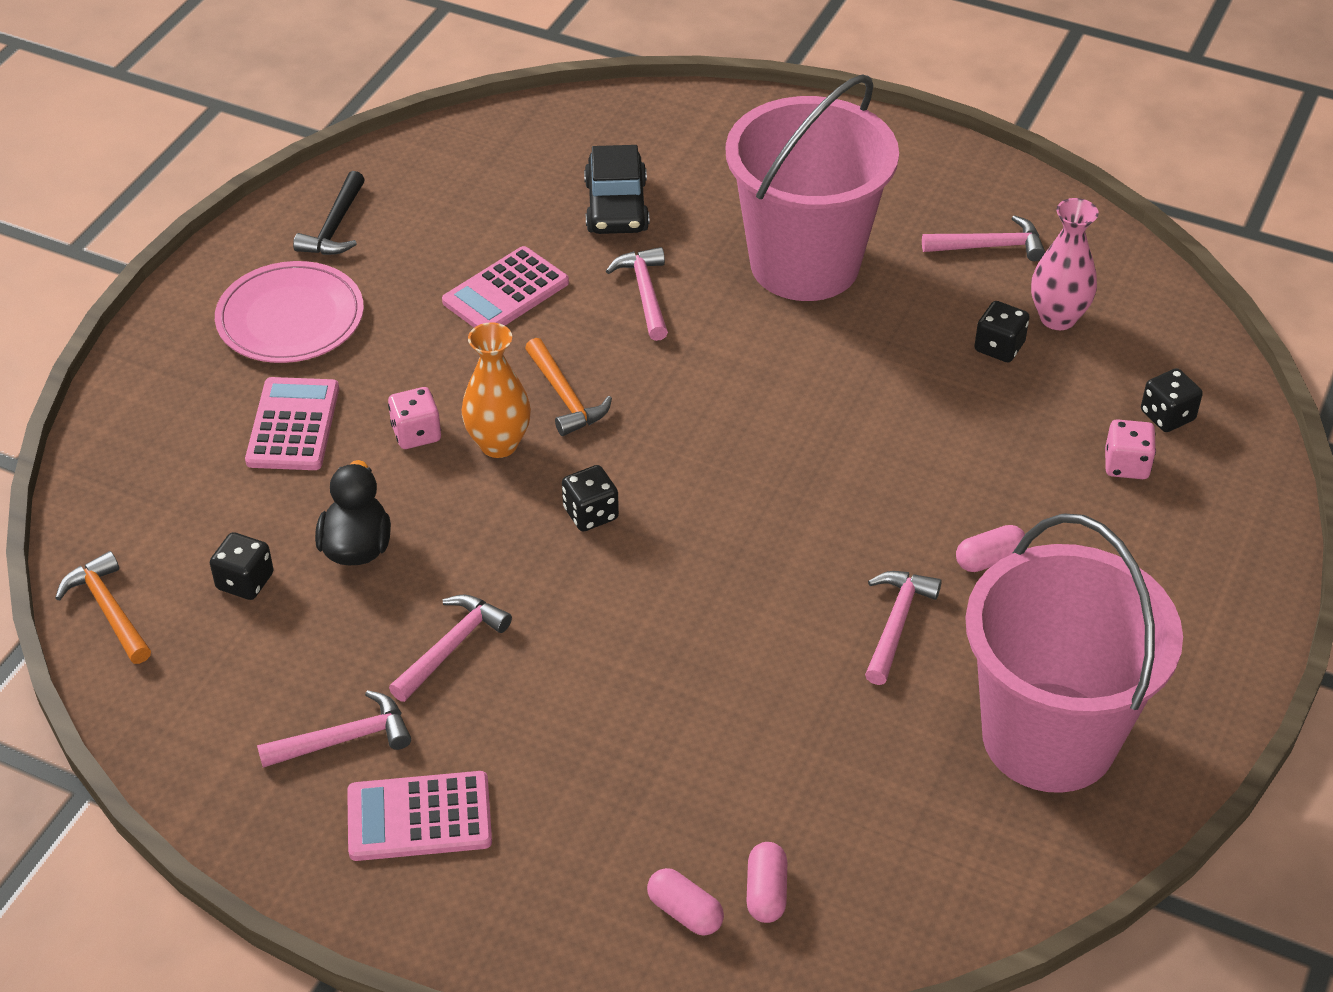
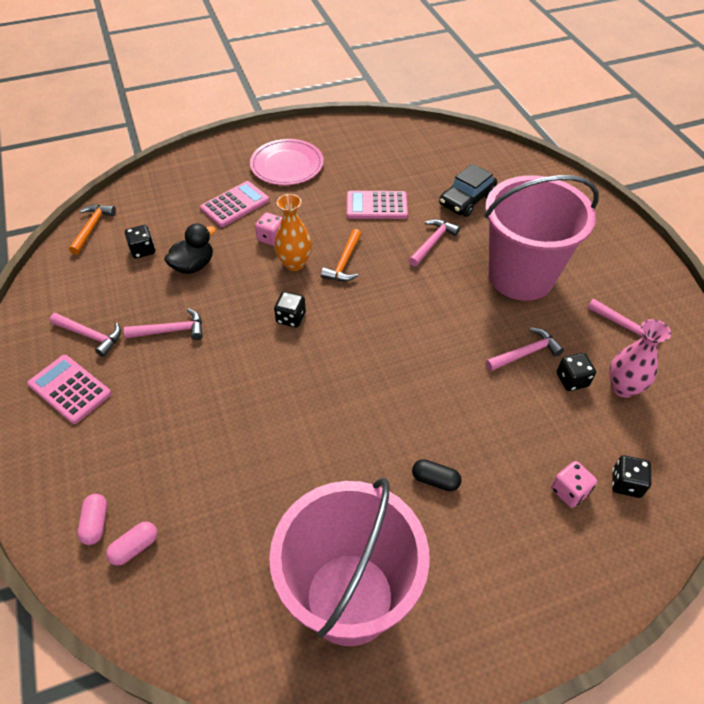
camera: 45 degrees right, 5 degrees up
(335, 227) = (346, 142): black hammer -> none
(896, 623) = (352, 473): pink hammer -> pink hammer (525, 353)
(989, 559) = (435, 480): pink capsule -> black capsule

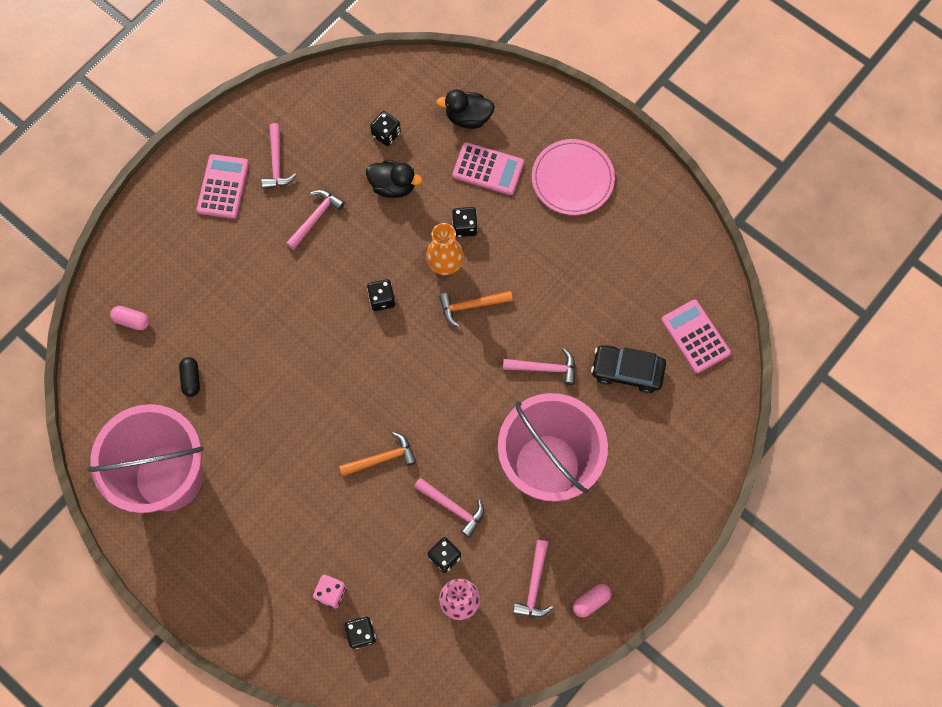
camera: 60 degrees right, 20 degrees up
(92, 228) = (387, 75): orange hammer -> orange hammer (382, 458)
(96, 523) = (135, 284): pink capsule -> pink capsule (591, 601)
(171, 330) = (316, 218): pink hammer -> pink hammer turned 105 degrees counterclockwise
(180, 197) = (468, 117): none -> black duck
(271, 238) = (464, 227): pink dice -> black dice
(376, 206) = (565, 293): pink calculator -> pink calculator (695, 336)
(435, 480) = (288, 490): black capsule -> black capsule (191, 379)

